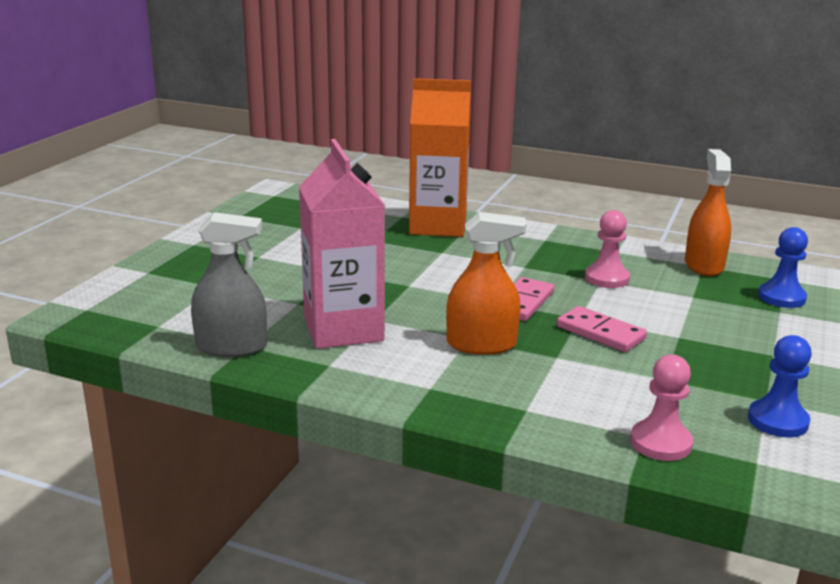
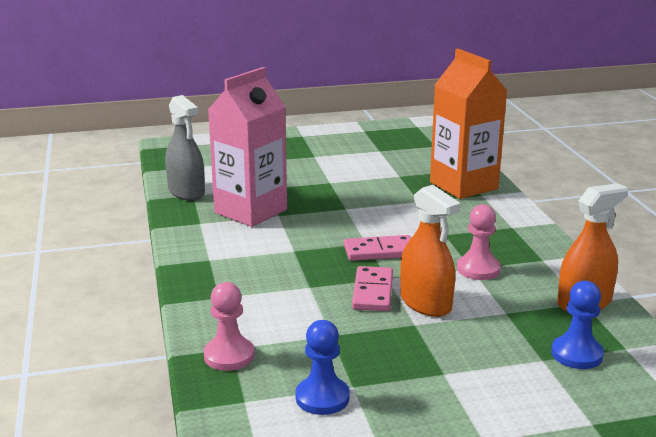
camera: 55 degrees right, 0 degrees up
(481, 344) = (291, 257): orange spray bottle -> orange spray bottle (425, 303)

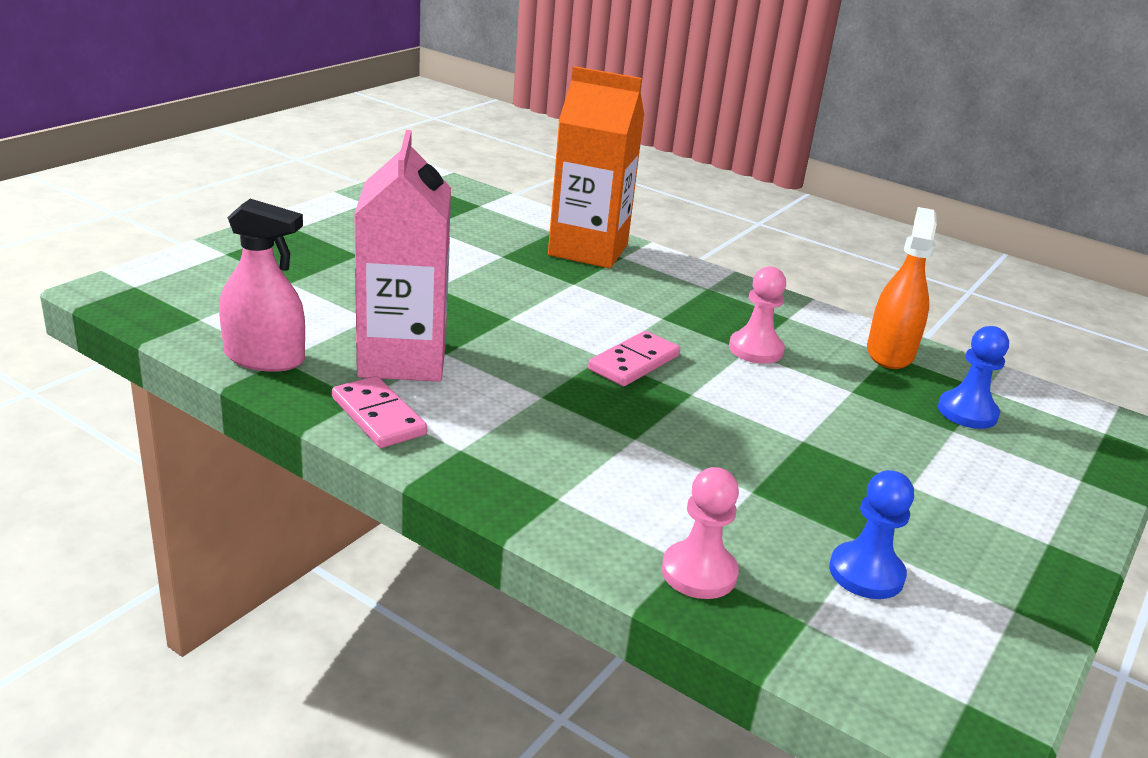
camera: 45 degrees left, 5 degrees up
(186, 192) = (264, 358): grey spray bottle -> pink spray bottle
(373, 292) = (707, 417): pink domino -> pink domino (378, 416)
(425, 303) = (774, 410): orange spray bottle -> none

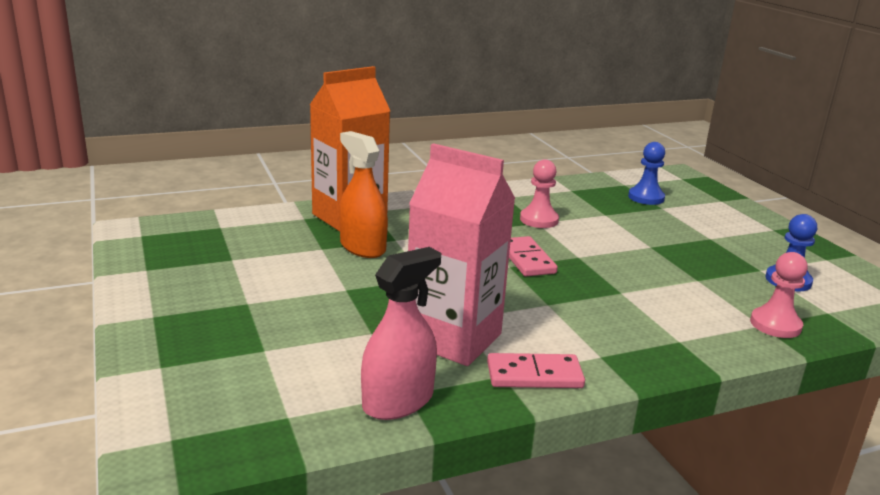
camera: 55 degrees left, 5 degrees down
(890, 353) = (571, 189): orange spray bottle -> orange spray bottle (362, 247)

